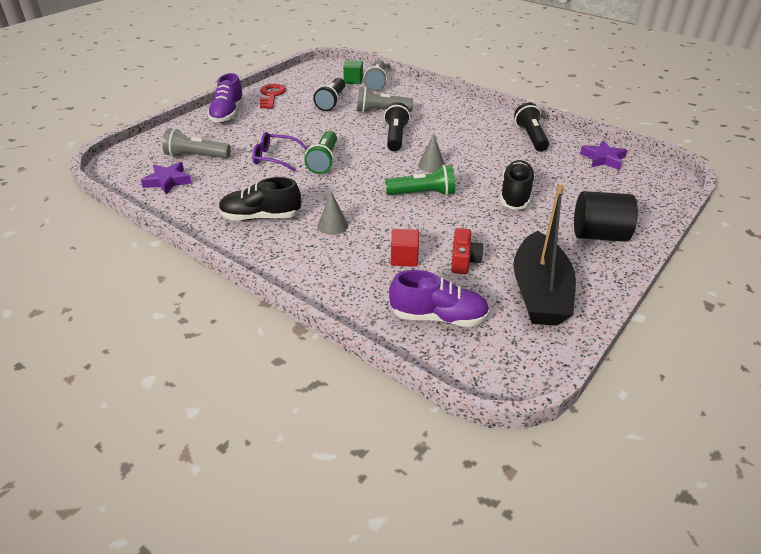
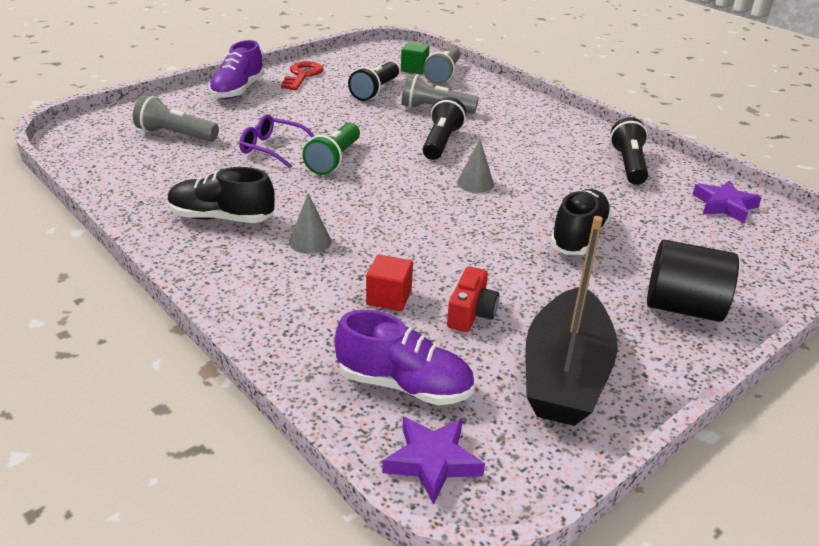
camera: 10 degrees right, 5 degrees down
(168, 181) = (126, 160): purple star -> purple star (432, 461)
(423, 194) = (449, 218): green flashlight -> none

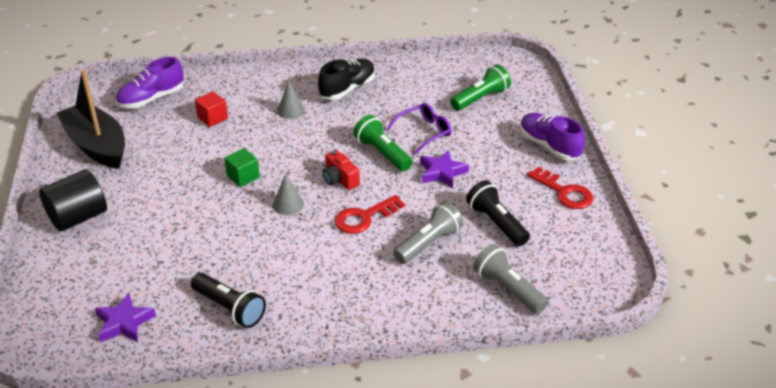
camera: 125 degrees right, 5 degrees up
(175, 135) = (480, 98): grey flashlight -> green flashlight
(414, 69) = (537, 274): green cube -> green cube (243, 177)
(432, 461) = (106, 90): purple star -> purple star (442, 172)
(441, 142) = (364, 217): black flashlight -> red key
(471, 313) = (169, 138): red camera -> red camera (340, 179)
(578, 237) = (180, 217): black shoe -> none

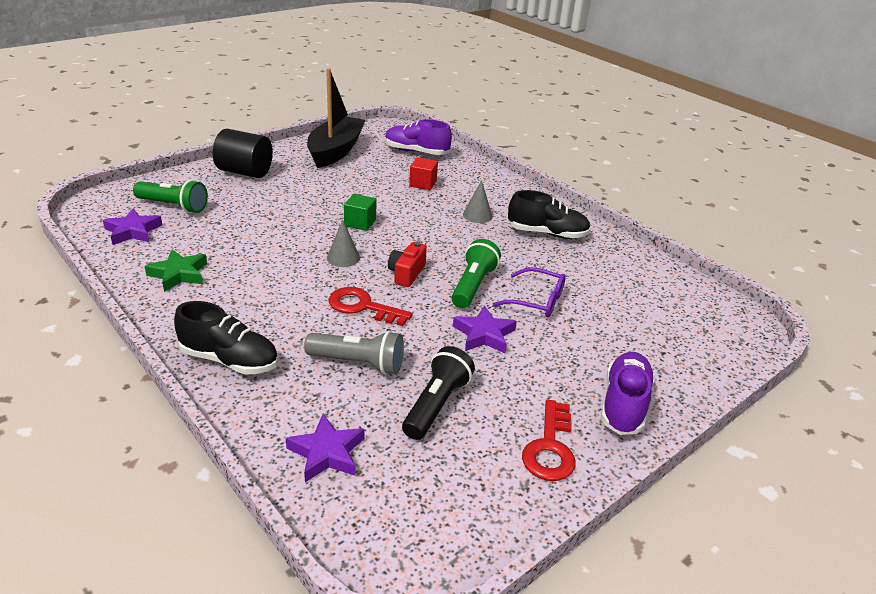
camera: 55 degrees right, 5 degrees down
(230, 308) = (179, 274): black flashlight -> green star
(376, 308) = (229, 360): none -> black shoe
(480, 98) = (643, 321): green flashlight -> green flashlight (173, 206)
(508, 289) = (327, 453): grey flashlight -> purple star

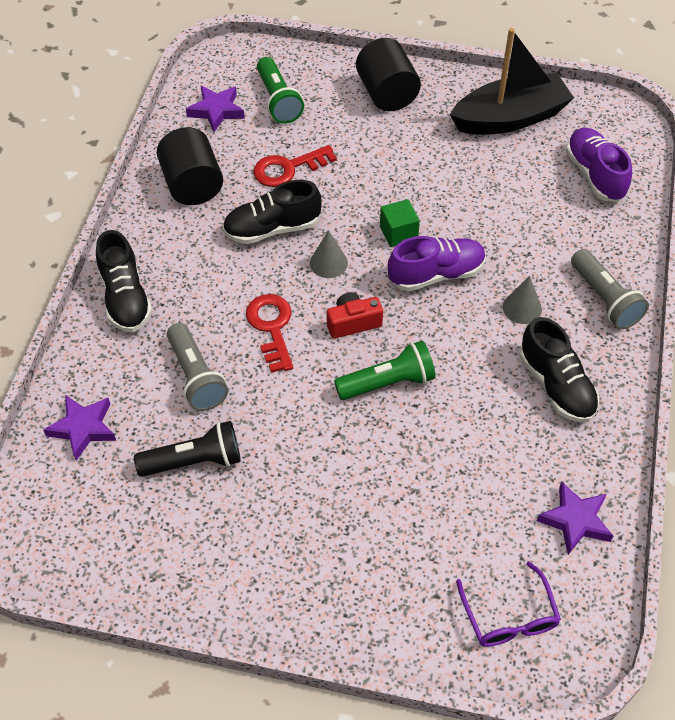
camera: 55 degrees right, 20 degrees up
(179, 274) = (192, 185): green star -> black cylinder
(278, 263) = (272, 229): none -> black shoe
(423, 183) = (532, 225): red cube -> none
(484, 334) = (319, 437): purple star -> purple star (575, 520)
(505, 191) = (604, 299): none -> grey flashlight
(537, 301) = (416, 446): purple glasses -> purple glasses (509, 616)
(550, 447) = (212, 570): red key -> red key (288, 168)
(624, 404) = (320, 599): purple shoe -> purple shoe (436, 274)

